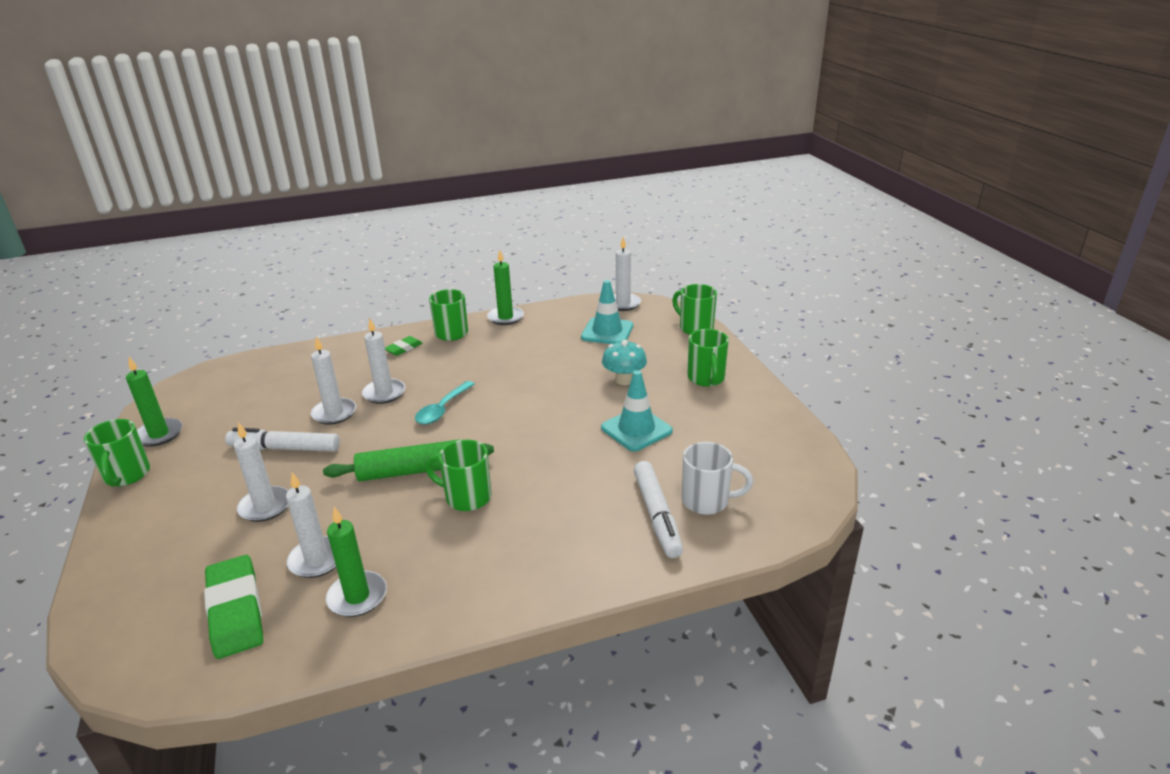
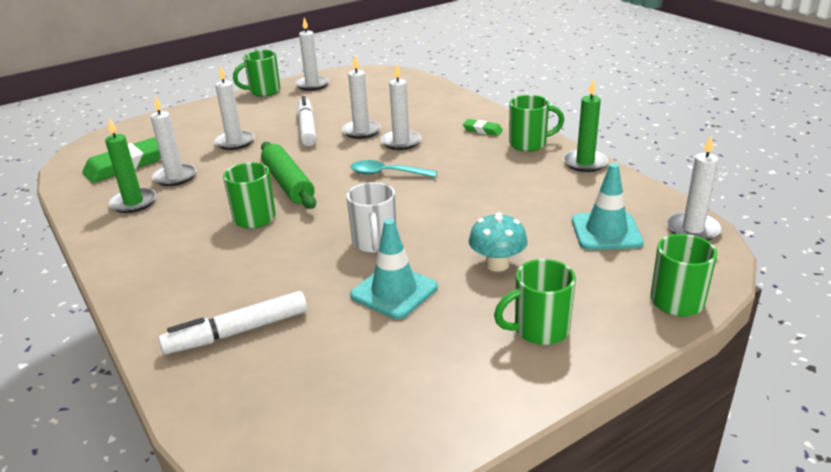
camera: 75 degrees right, 0 degrees up
(159, 434) = (312, 85): green candle -> white candle
(707, 501) = (266, 366): white mug -> white mug (375, 243)

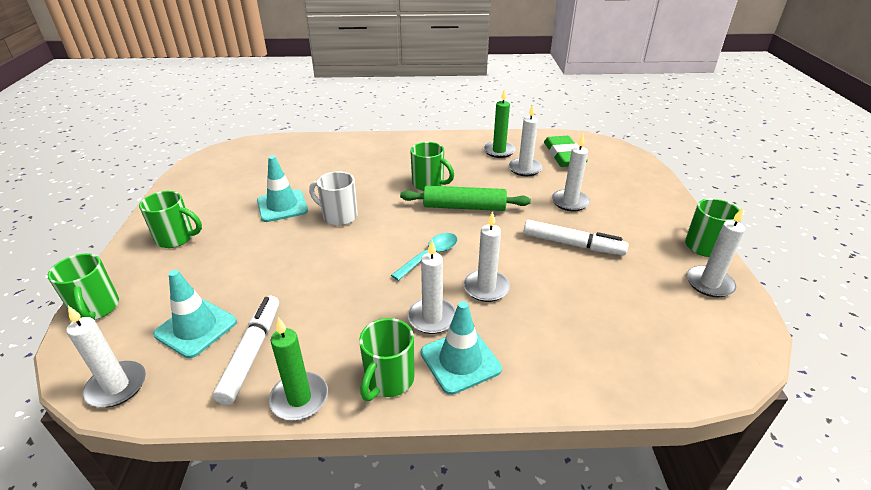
camera: 120 degrees right, 5 degrees up
(237, 332) = (320, 157): white marker -> white marker (252, 353)
(361, 131) = (535, 273): white candle -> white candle (432, 318)
(482, 130) = (460, 361): green eraser -> turquoise traffic cone
(497, 264) = (247, 253): turquoise mushroom -> none
(539, 330) = (176, 238): green mug -> green mug turned 90 degrees clockwise

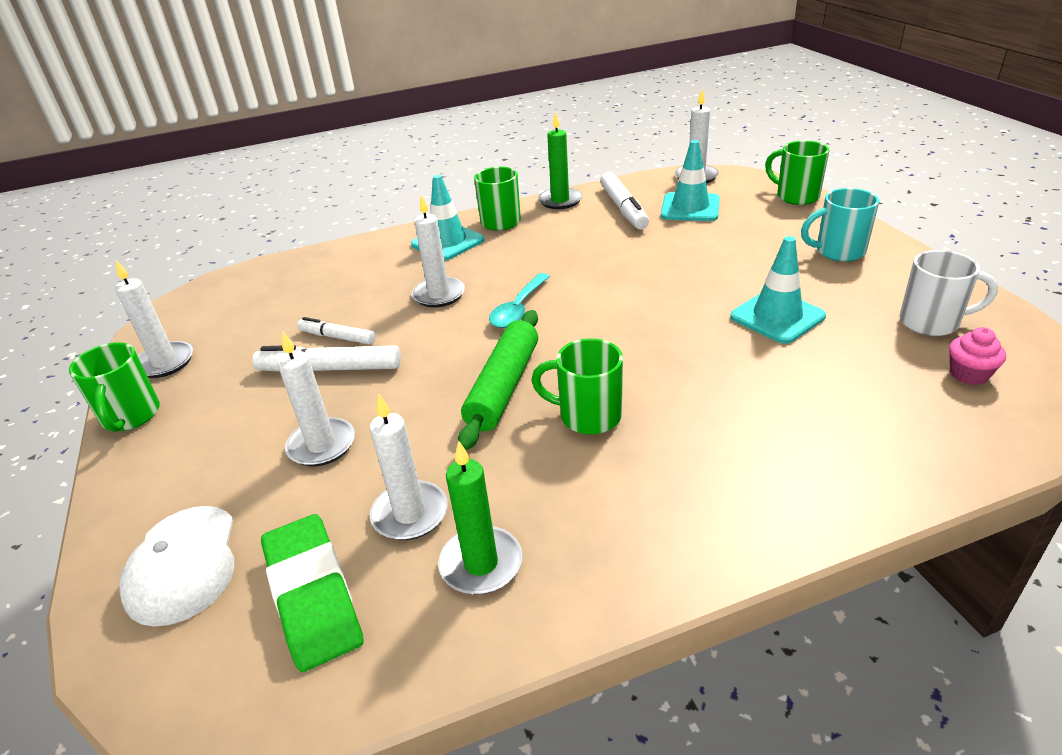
camera: 165 degrees right, 0 degrees up
(176, 238) = (838, 252): green mug -> turquoise mug
(247, 161) = (968, 374): none -> pink cupcake
(338, 216) = (680, 324): white mug -> white mug (931, 322)
(432, 318) = (485, 260): white candle -> none
(464, 207) = (503, 387): green rolling pin -> green rolling pin turned 60 degrees counterclockwise
(571, 269) = (337, 337): none -> white marker
(623, 173) = (183, 564): none -> white cap

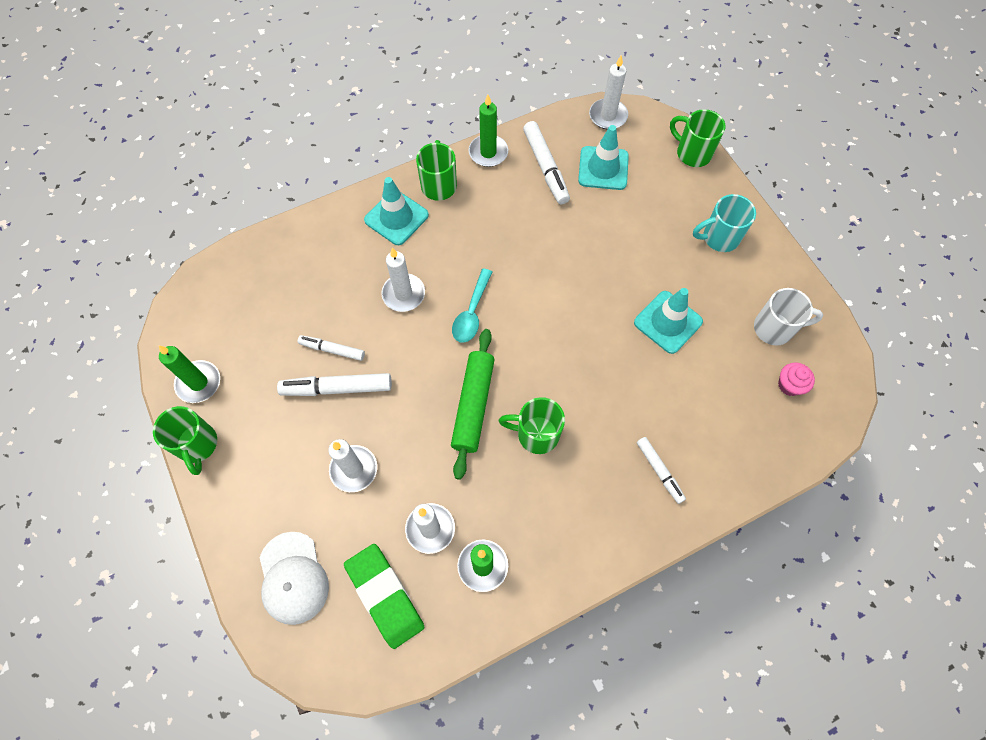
camera: 10 degrees left, 30 degrees up
(165, 362) = (198, 383): white candle -> green candle
(776, 460) = (659, 471): none -> white marker

